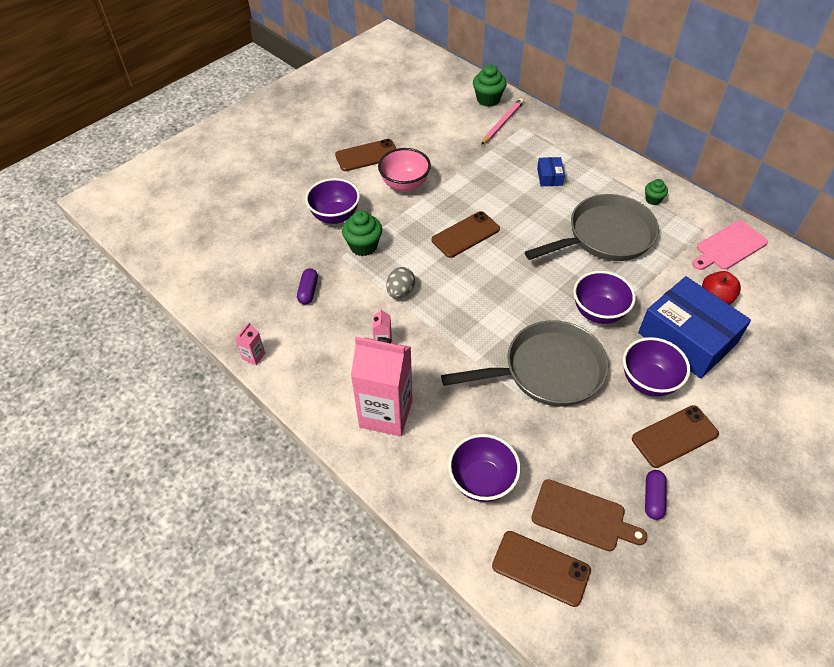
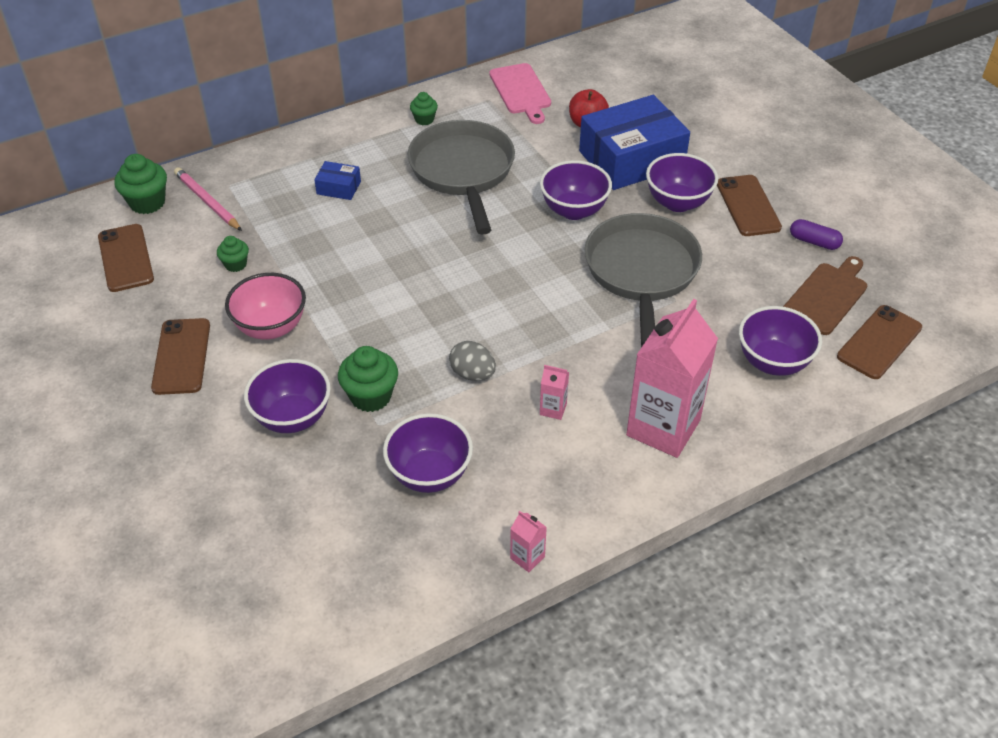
camera: 75 degrees left, 5 degrees down
(308, 291) = (429, 474): purple capsule -> purple bowl
(452, 153) = (235, 264): none -> green cupcake
(465, 235) = (401, 288): brown phone -> brown phone (126, 258)

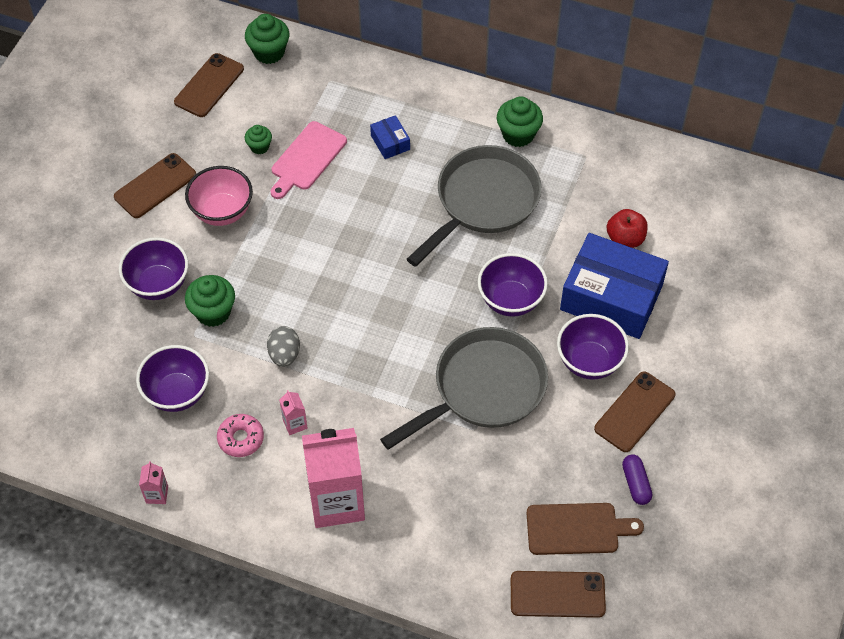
camera: 50 degrees right, 10 degrees up
(207, 201) = (302, 82): pink pencil -> none
(424, 119) = (518, 134): green cupcake -> green cupcake, size x1.69
(521, 91) = (619, 169): pink cutting board -> pink cutting board (307, 159)
(529, 456) = (241, 438): none -> pink donut
(773, 362) = (467, 533): purple bowl -> none

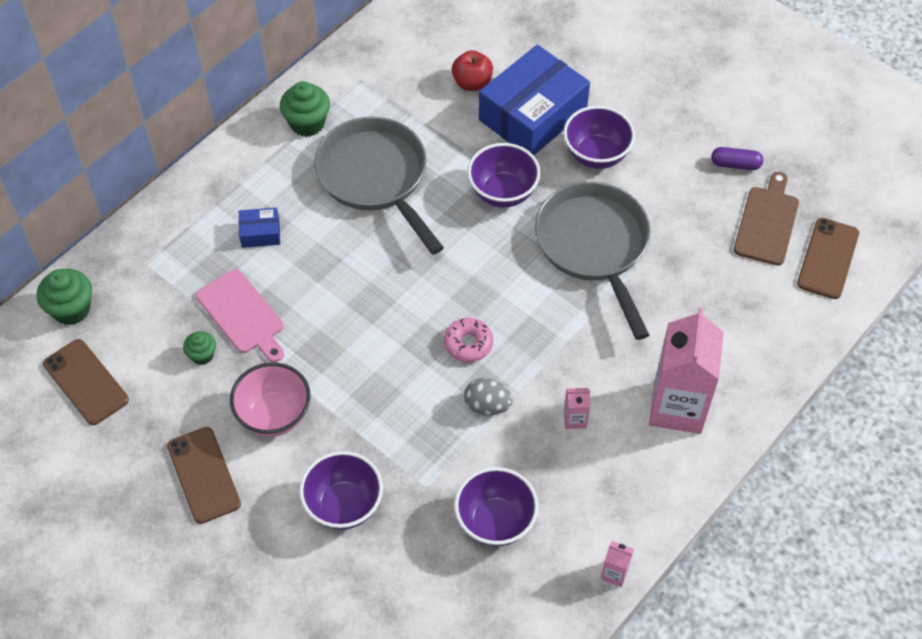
camera: 70 degrees left, 0 degrees up
(213, 312) = (405, 459): green cupcake -> none
(241, 438) = (574, 474): pink donut -> pink donut (468, 344)
(635, 412) = (662, 140): brown phone -> none

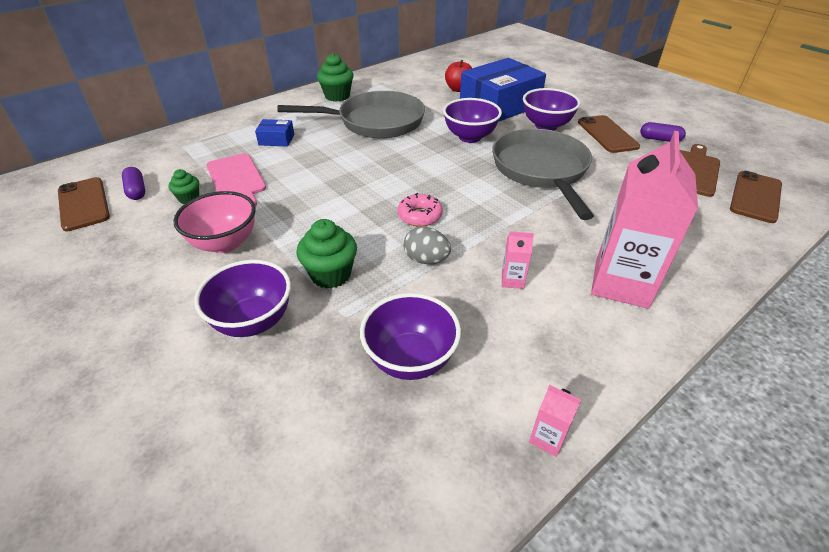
camera: 10 degrees right, 15 degrees down
(71, 309) = (109, 163): green cupcake -> green cupcake (331, 274)
(134, 351) = (137, 190): none -> purple capsule
(204, 475) = (133, 278): brown phone -> brown phone (607, 134)
(376, 178) = (375, 122): grey pan -> grey pan turned 105 degrees clockwise

